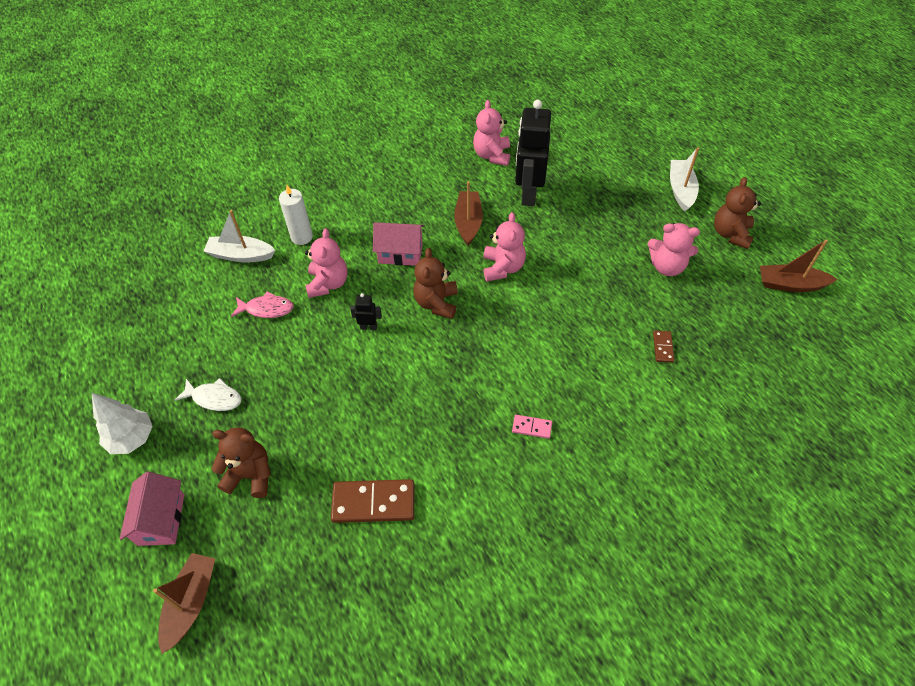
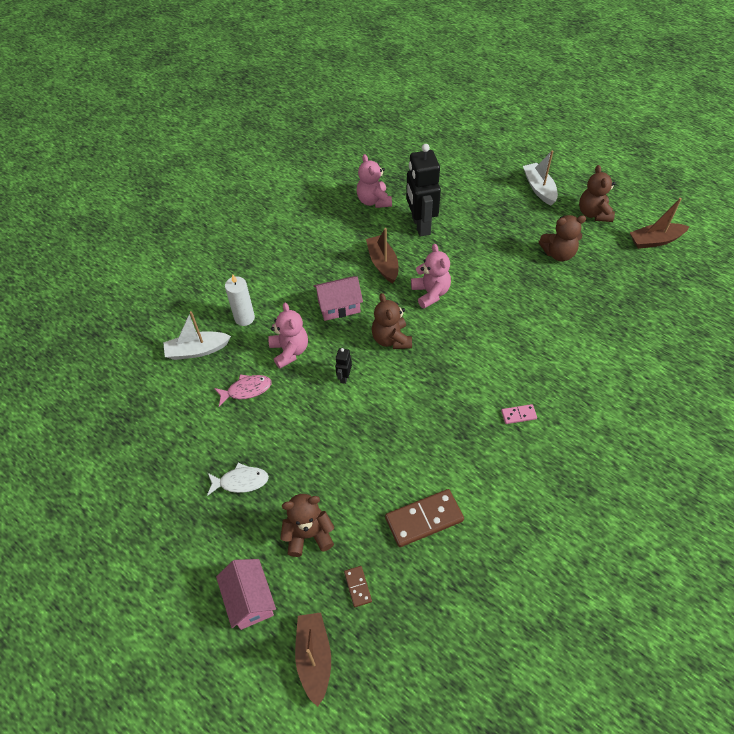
camera: 20 degrees left, 0 degrees up
(132, 438) = (184, 541): white tree -> none
(368, 327) = (344, 377): black robot -> black robot turned 60 degrees counterclockwise
(663, 347) = (586, 319): brown domino -> brown domino (358, 587)
(667, 266) = (558, 253): pink teddy bear -> brown teddy bear

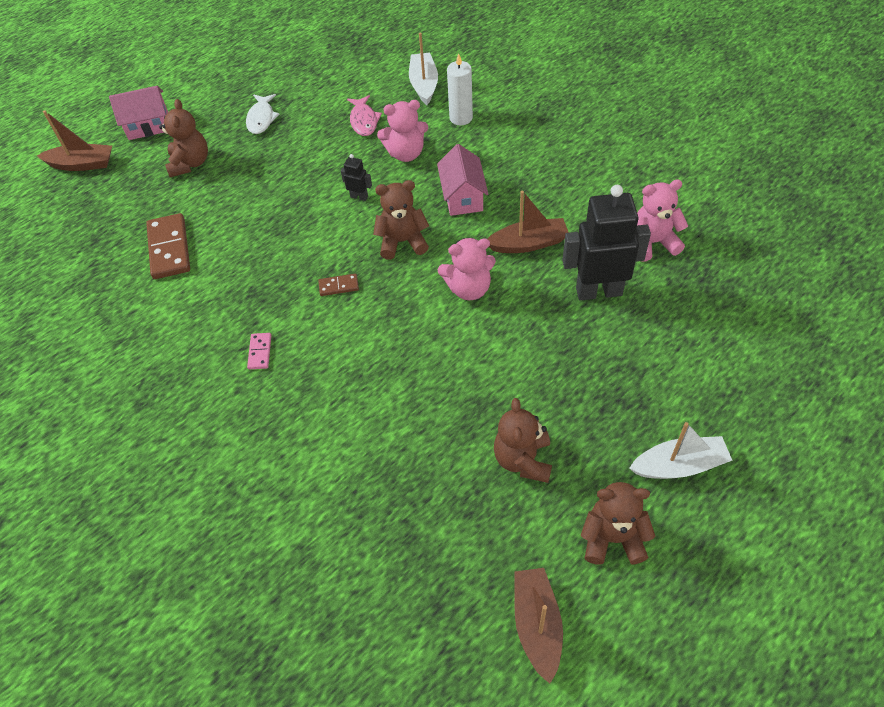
camera: 100 degrees right, 0 degrees up
(358, 587) = (127, 195): brown domino -> brown domino (338, 286)

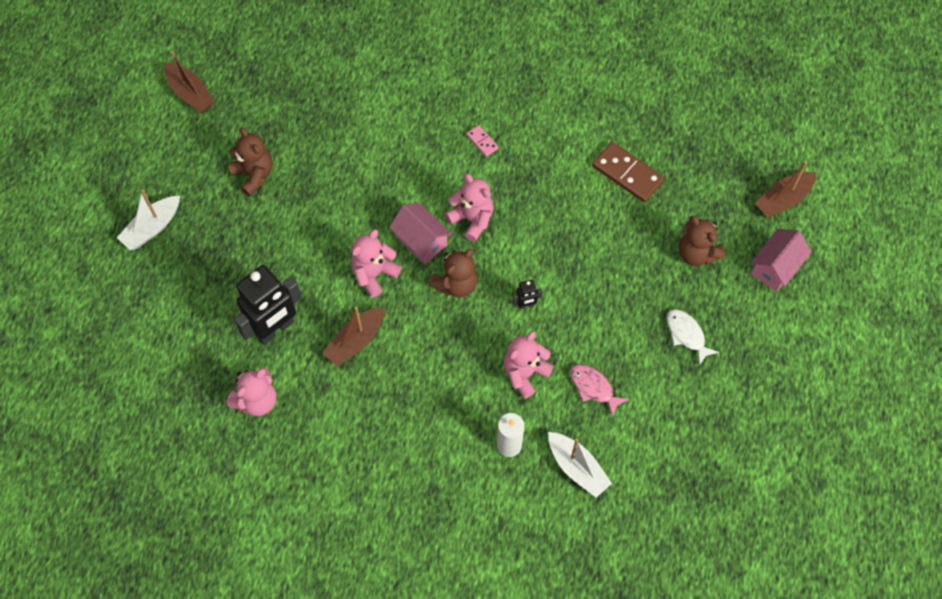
camera: 140 degrees right, 10 degrees up
(338, 286) = (472, 219): brown domino -> pink teddy bear
(463, 197) = (441, 355): pink house -> pink house (421, 241)
(612, 538) = (172, 161): brown teddy bear -> none

